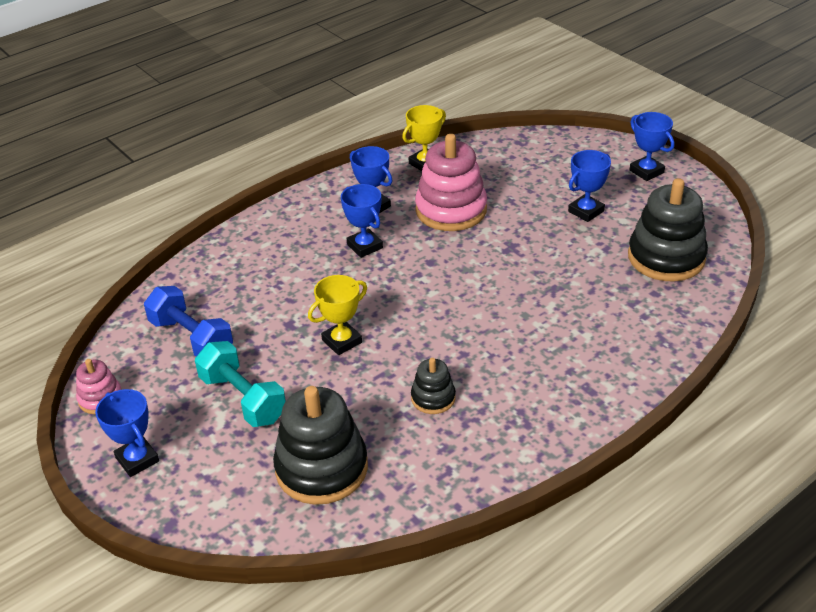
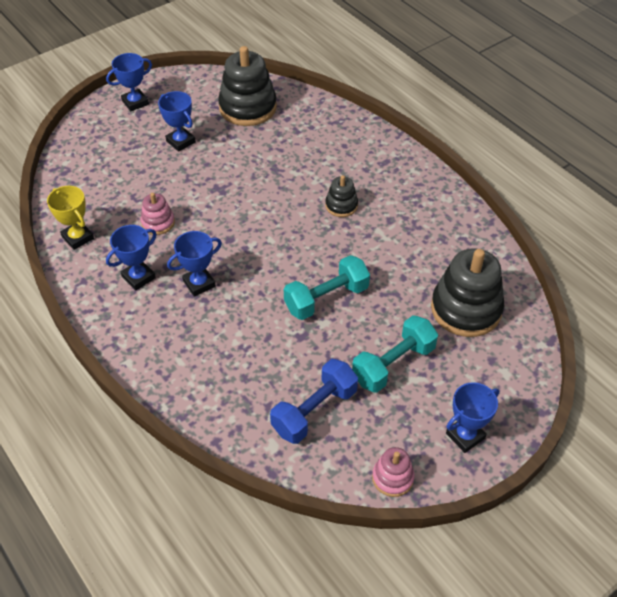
camera: 90 degrees left, 10 degrees up
(342, 341) = (326, 298): yellow trophy -> turquoise dumbbell
(433, 398) = (393, 243): black stacking toy -> black stacking toy (341, 205)
(451, 210) = (158, 223): pink stacking toy -> pink stacking toy, size x0.51

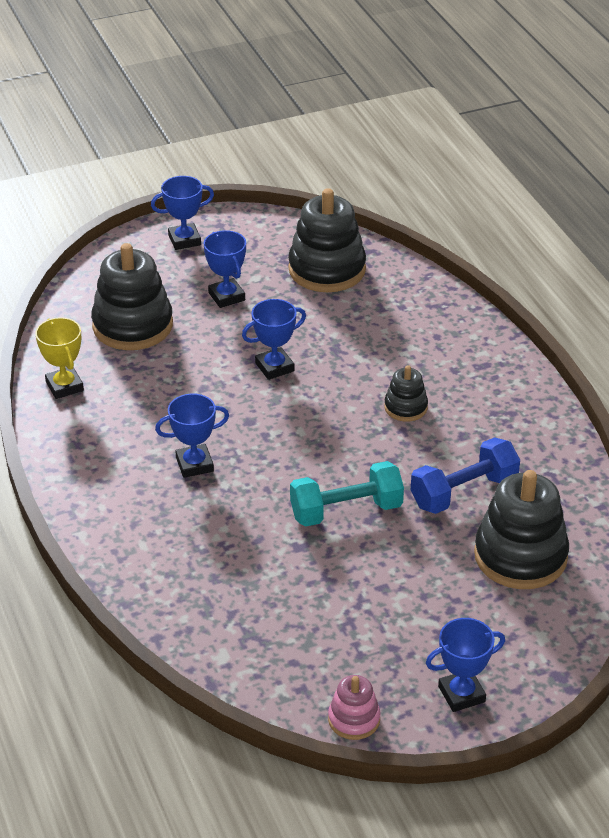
camera: 15 degrees right, 10 degrees down
(116, 177) = (132, 325): none -> black stacking toy
(138, 277) = (123, 444): blue trophy -> blue trophy (274, 367)
(158, 223) = (167, 387): pink stacking toy -> none
(314, 411) = (285, 630): blue dumbbell -> blue dumbbell (463, 492)
(393, 364) = (402, 599): turquoise dumbbell -> none

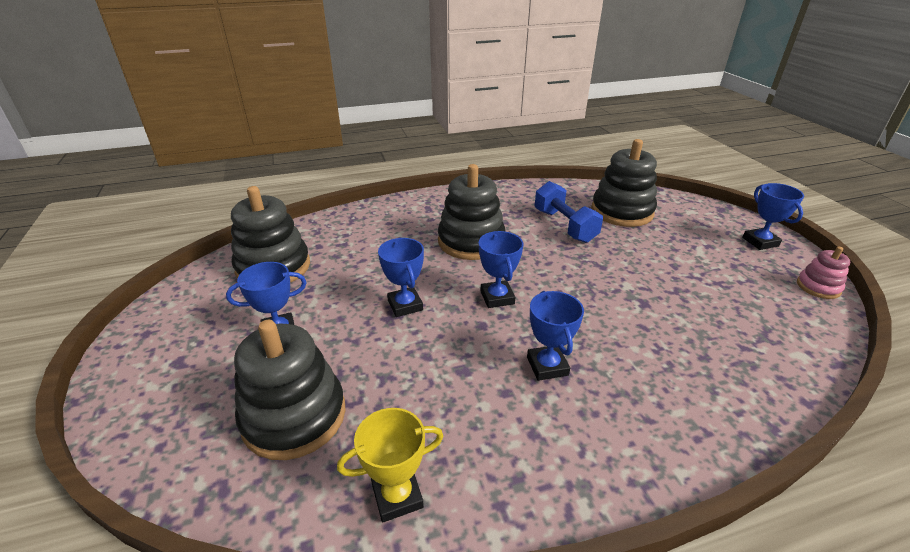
camera: 85 degrees left, 5 degrees down
(184, 240) = (152, 363): blue trophy -> blue trophy (497, 297)
(346, 511) = (595, 276): turquoise dumbbell -> none
(405, 407) = (471, 241): black stacking toy -> black stacking toy, size x1.96

